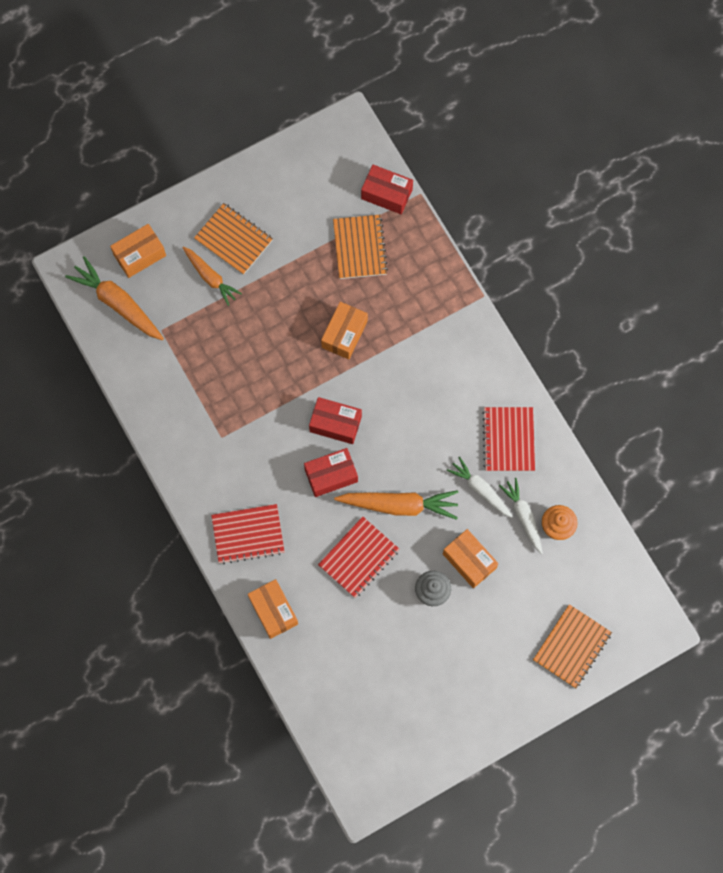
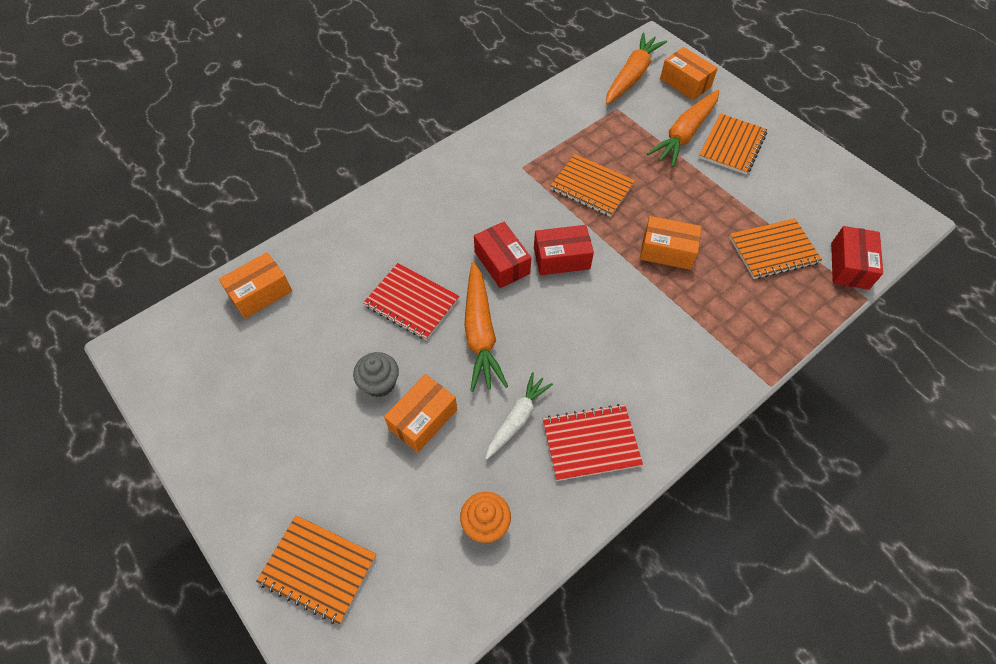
camera: 80 degrees right, 15 degrees down
(210, 277) = (684, 134): orange carrot -> orange carrot, size x1.53
(248, 534) = (424, 202): red notebook -> none
(259, 379) = (591, 187): none -> orange notebook
(273, 611) = (344, 235): orange box -> orange box (260, 293)
(335, 424) = (561, 258): red box -> red box turned 75 degrees clockwise
(523, 516) = (492, 476): white carrot -> none

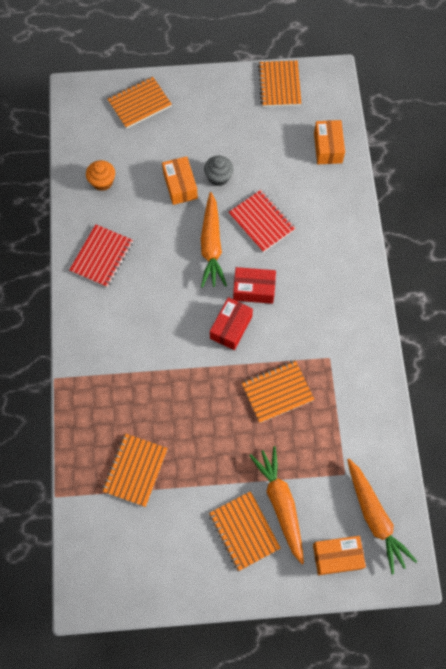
camera: 125 degrees right, 10 degrees up
(183, 399) = (279, 85): none -> orange notebook
(412, 302) = (261, 222): red notebook -> red notebook turned 75 degrees clockwise
(480, 333) = (211, 245): orange carrot -> orange carrot turned 120 degrees counterclockwise
(517, 418) = (144, 230): white carrot -> none
(667, 251) = (187, 398): orange box -> none
(849, 266) = (85, 510): red box -> none

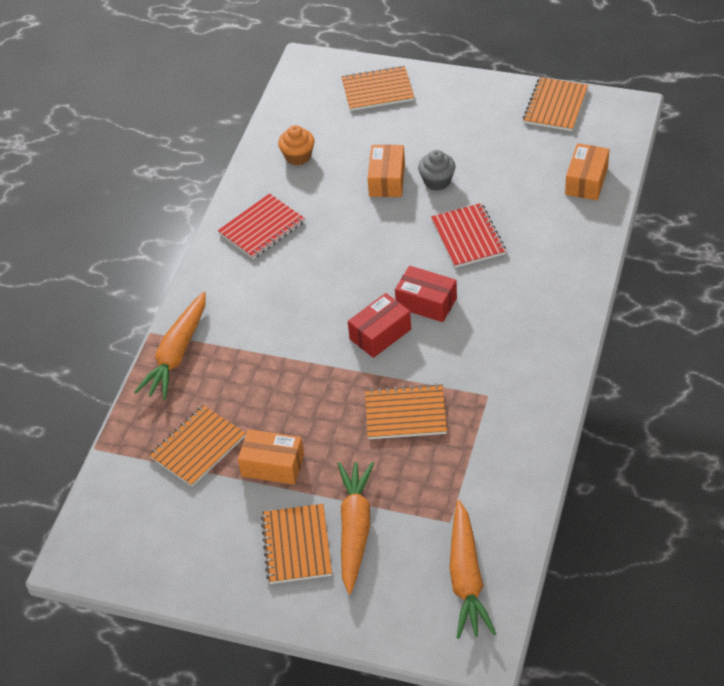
camera: 25 degrees right, 20 degrees down
(211, 245) = (396, 247): orange carrot -> orange carrot (177, 354)
(337, 556) = (399, 605): orange box -> orange box (272, 465)

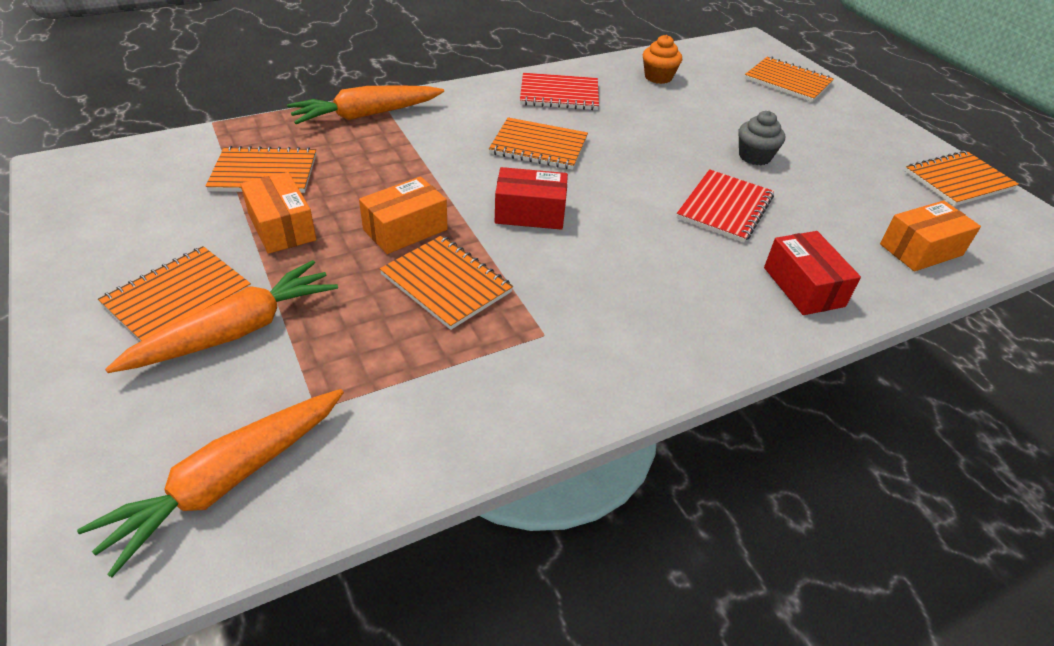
camera: 40 degrees right, 5 degrees down
(314, 283) = (538, 146): none -> orange notebook
(387, 180) = (709, 129): orange box -> orange box (405, 229)
(426, 303) = (608, 222): red box -> red box (803, 287)

